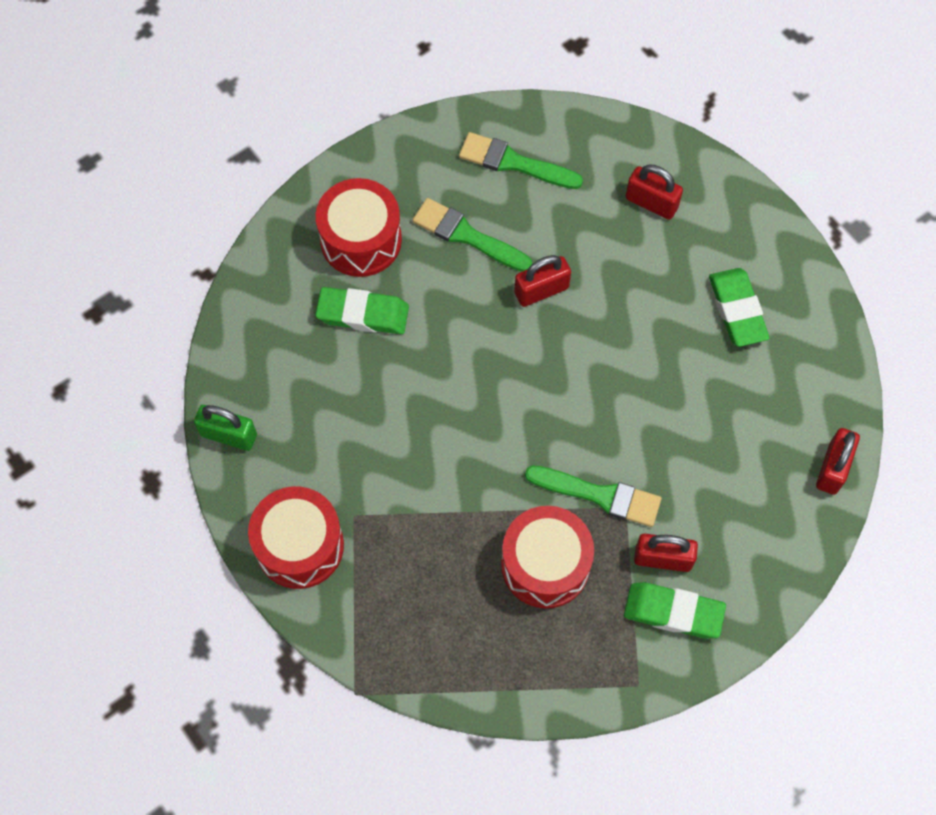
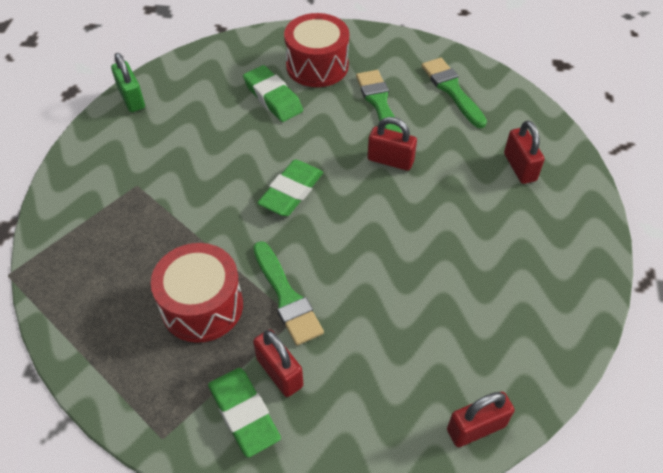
camera: 45 degrees right, 15 degrees down
(299, 545) = (90, 175): red drum -> none
(737, 310) = (513, 268): green eraser -> green eraser (291, 192)

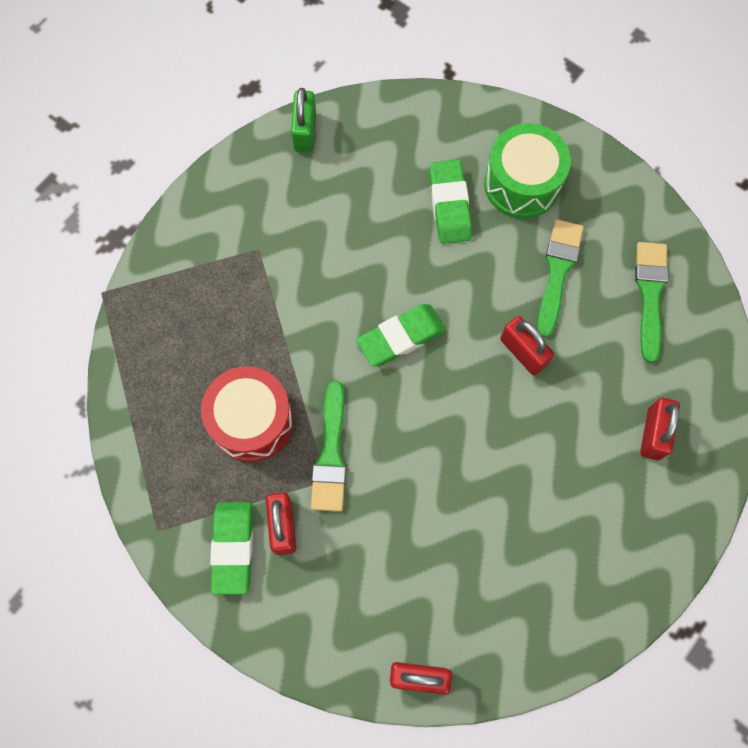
camera: 30 degrees right, 20 degrees up
(317, 66) = (522, 183): red drum -> green drum

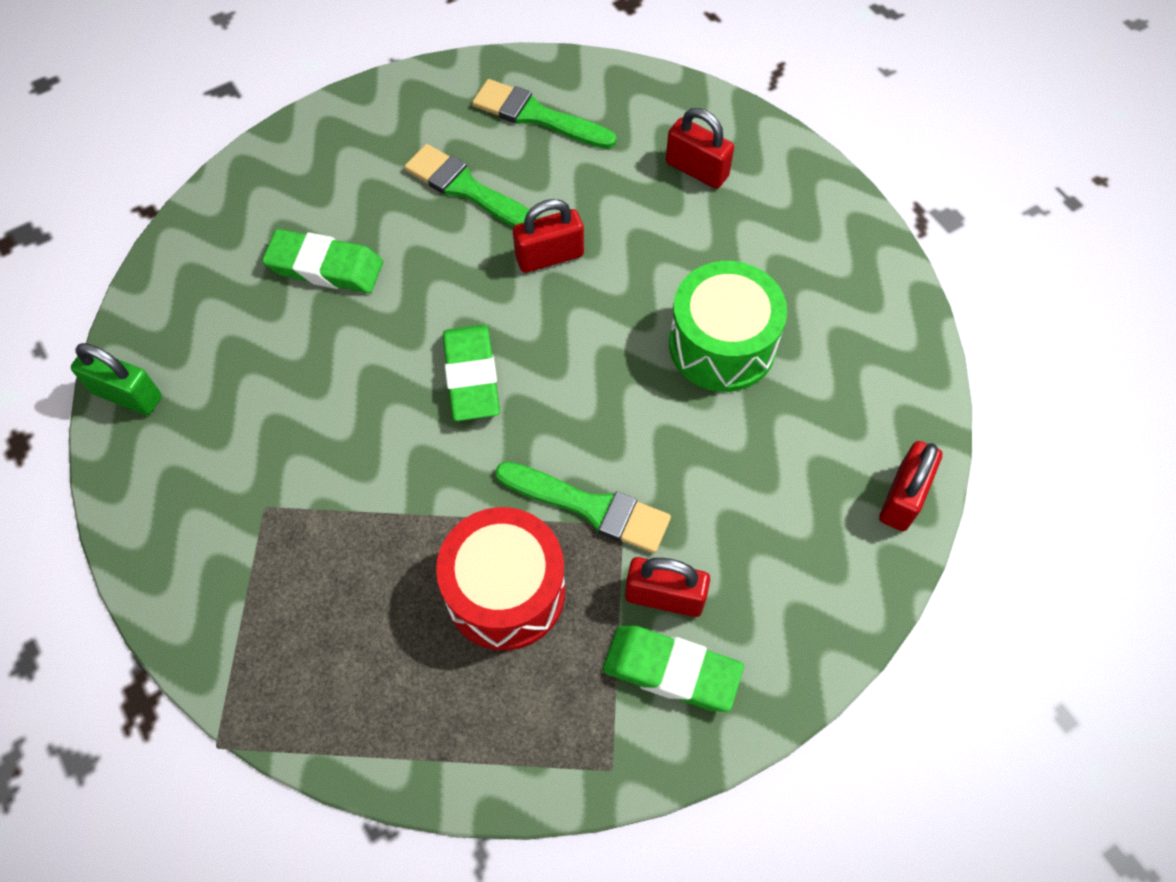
camera: 70 degrees left, 10 degrees down
(522, 183) = (339, 185): green drum -> green drum (722, 345)

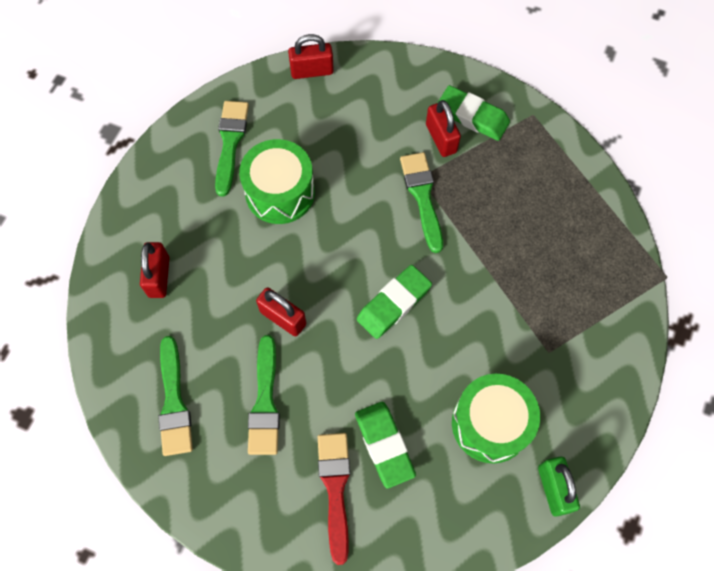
camera: 125 degrees left, 5 degrees up
(249, 382) = (490, 424): none -> green drum
(325, 200) = (335, 489): none -> red brush
(505, 591) = (494, 206): red drum -> none
(671, 671) = (472, 116): green eraser -> green eraser turned 45 degrees counterclockwise
(840, 331) = (230, 142): none -> green brush

